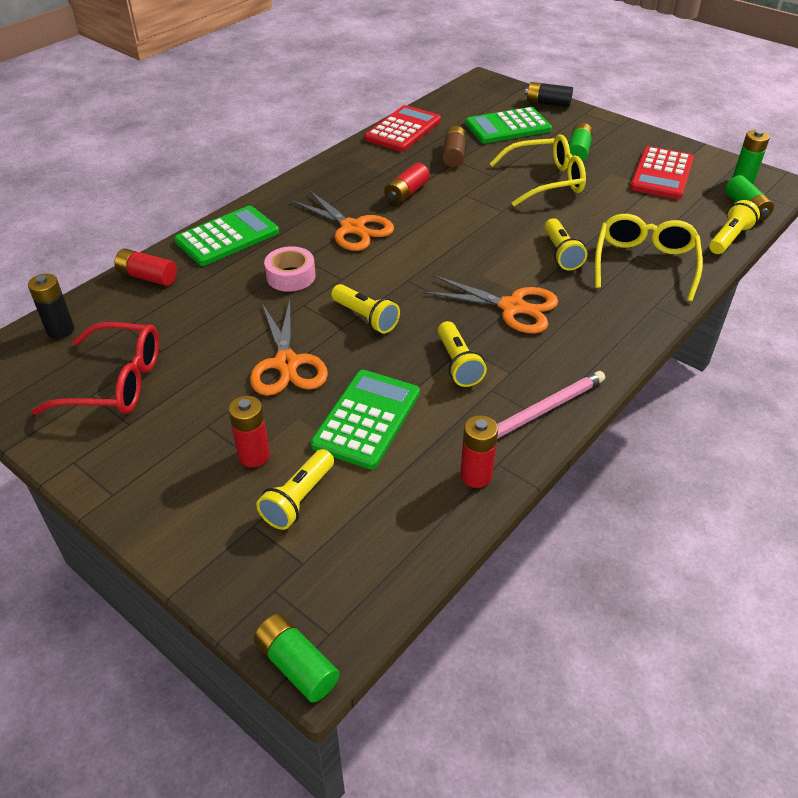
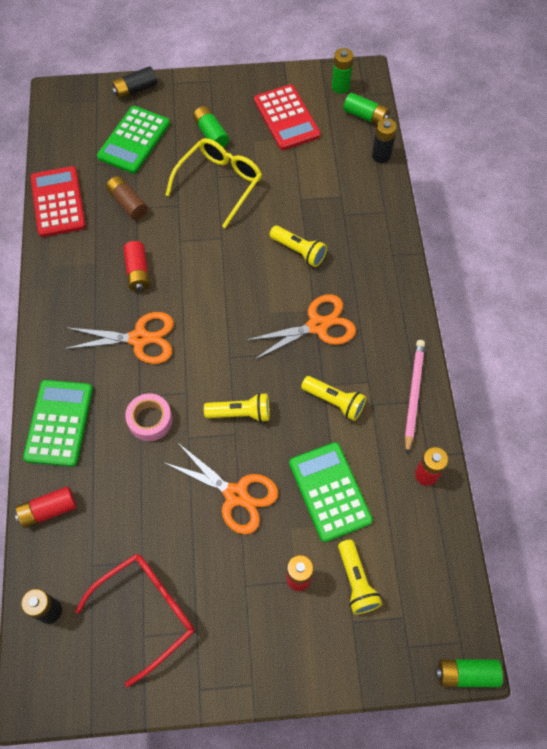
camera: 45 degrees left, 20 degrees up
(644, 264) = (355, 220): yellow glasses -> none
(729, 238) = (381, 155): yellow flashlight -> black battery

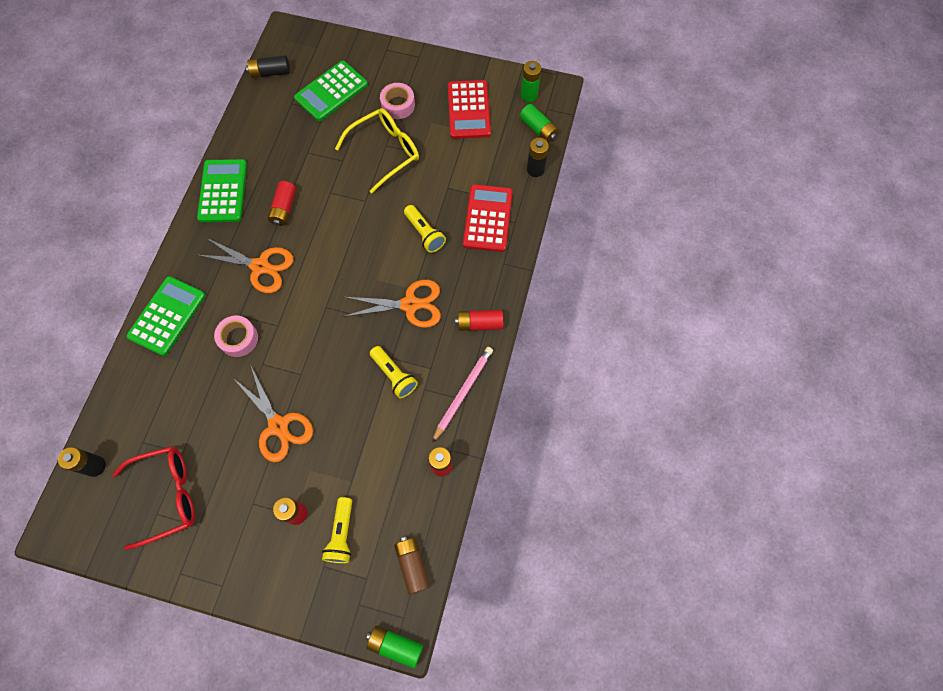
camera: 20 degrees right, 5 degrees up
(48, 510) = (129, 385): red battery -> red battery (479, 323)
(58, 202) = (247, 127): red calculator -> red calculator (488, 218)
(128, 203) = (302, 146): brown battery -> brown battery (412, 565)
(135, 89) = (352, 46): black battery -> black battery (270, 72)
(211, 134) = (398, 105): green battery -> pink tape
(240, 413) = (313, 358): yellow flashlight -> none
(330, 491) = (355, 451): green calculator -> green calculator (223, 191)

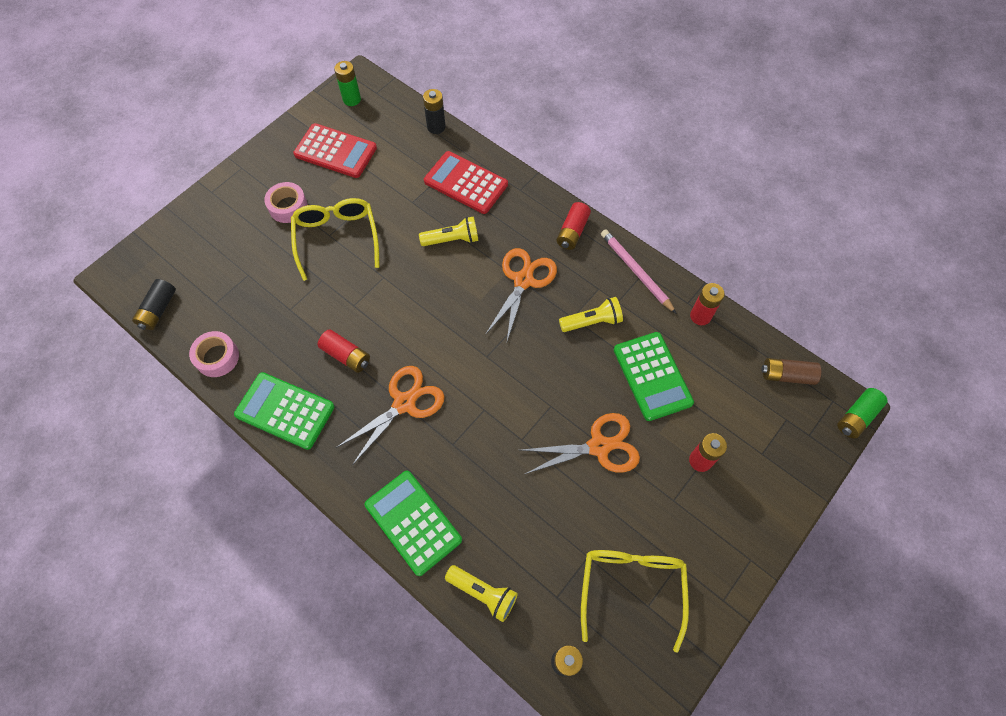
camera: 65 degrees left, 5 degrees down
(167, 495) = (631, 588): red glasses -> yellow glasses
(238, 338) = (480, 454): pink tape -> pink tape (217, 357)
(331, 91) = (227, 260): green calculator -> green calculator (652, 376)
(341, 534) = (735, 426): yellow flashlight -> yellow flashlight (483, 593)
(538, 129) = (394, 107): green battery -> none

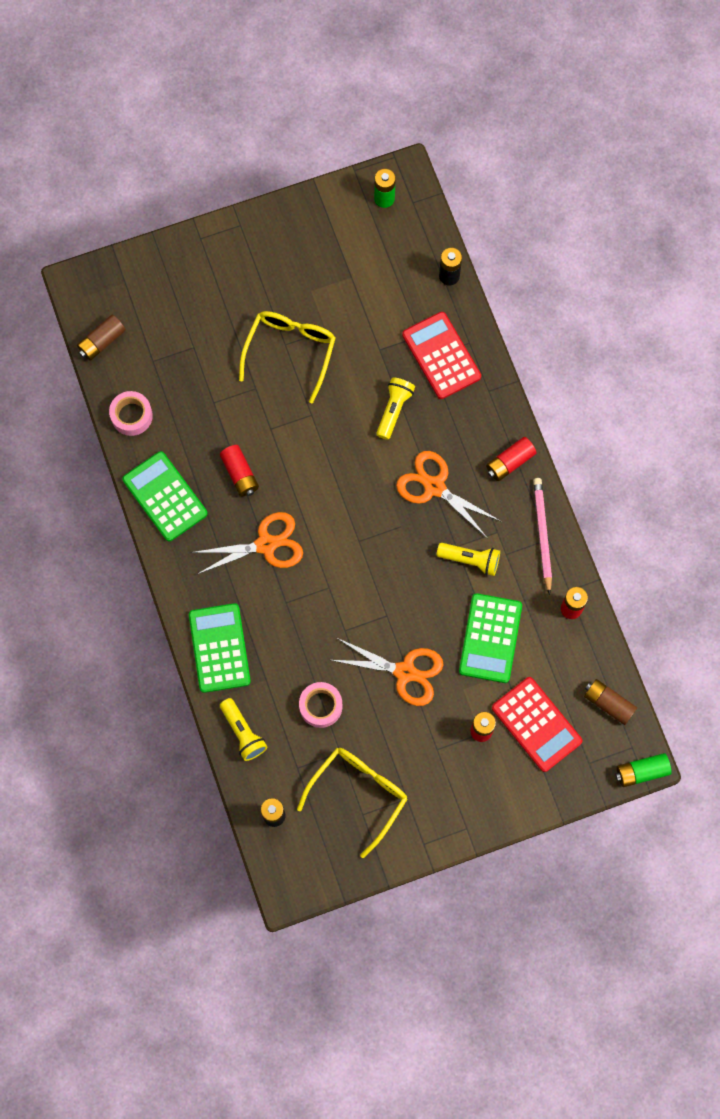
camera: 30 degrees right, 10 degrees up
(158, 310) = (102, 341): black battery -> brown battery
(288, 207) = (262, 293): pink tape -> pink tape (320, 706)
(335, 151) = (337, 253): red calculator -> red calculator (536, 724)
(452, 240) = (394, 410): yellow flashlight -> yellow flashlight turned 90 degrees counterclockwise
(523, 280) = (434, 487): orange scissors -> orange scissors turned 105 degrees counterclockwise

